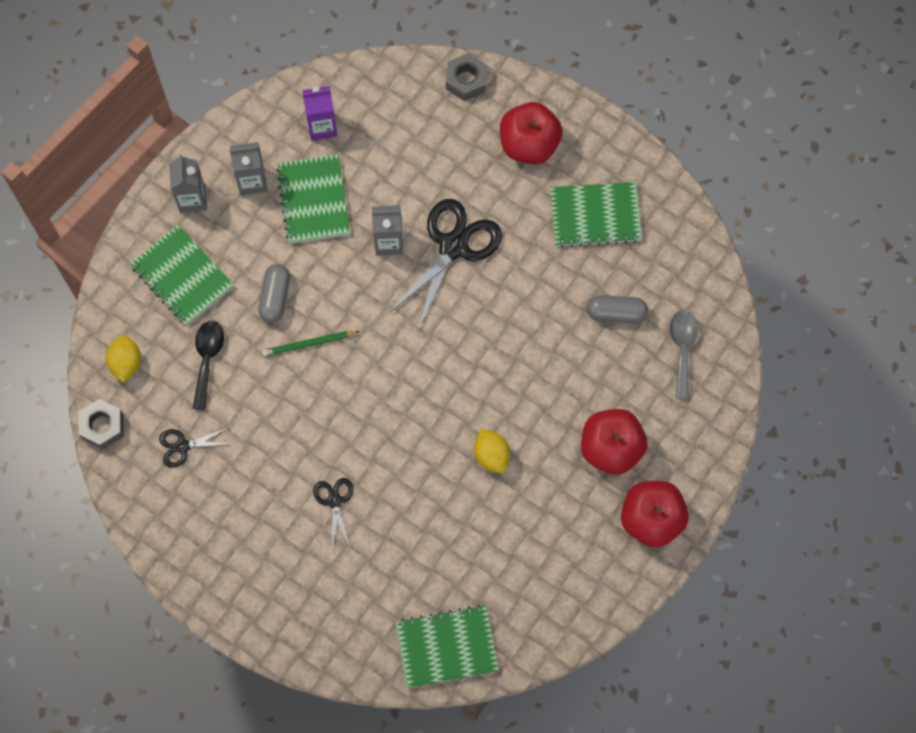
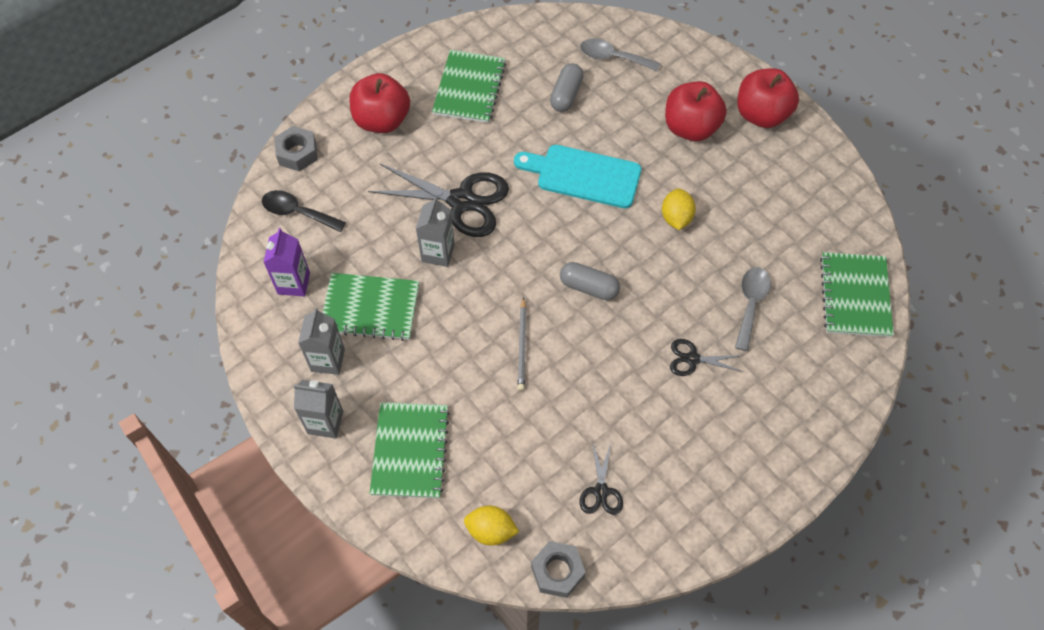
camera: 75 degrees left, 10 degrees down
(182, 276) = (410, 451): green notebook -> green notebook turned 60 degrees counterclockwise
(207, 359) = (511, 446): black spoon -> black spoon (297, 212)
(275, 297) = (463, 366): grey capsule -> grey capsule (589, 287)
(309, 344) = (522, 346): green pencil -> grey pencil
(410, 545) = (750, 304): none -> grey spoon
(453, 246) = (461, 201): black scissors -> black scissors turned 150 degrees clockwise
(491, 455) = (676, 218): yellow lemon -> yellow lemon turned 75 degrees counterclockwise
(518, 354) = (583, 175): none -> turquoise cutting board

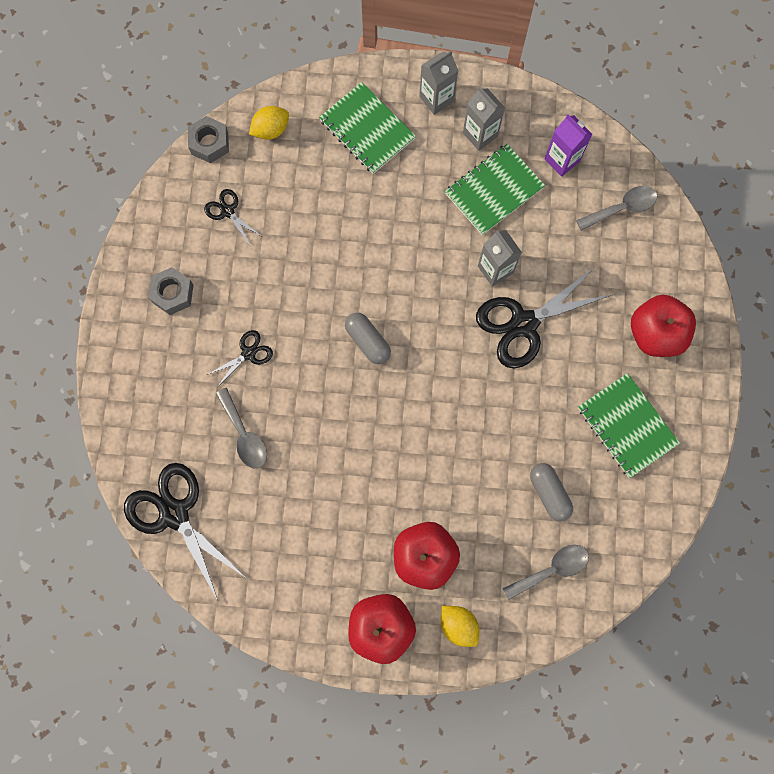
camera: 135 degrees right, 15 degrees up
(297, 153) = (679, 250): grey nut -> grey nut (172, 293)
(297, 212) = (622, 208): black spoon -> grey spoon
(522, 346) = (369, 257): grey pencil -> none
(583, 175) = (461, 430): turquoise cutting board -> none
(589, 287) = (368, 341): grey capsule -> grey capsule turned 75 degrees clockwise
(676, 218) = (360, 458): yellow lemon -> yellow lemon (458, 625)
(855, 296) = (174, 514): green notebook -> black scissors

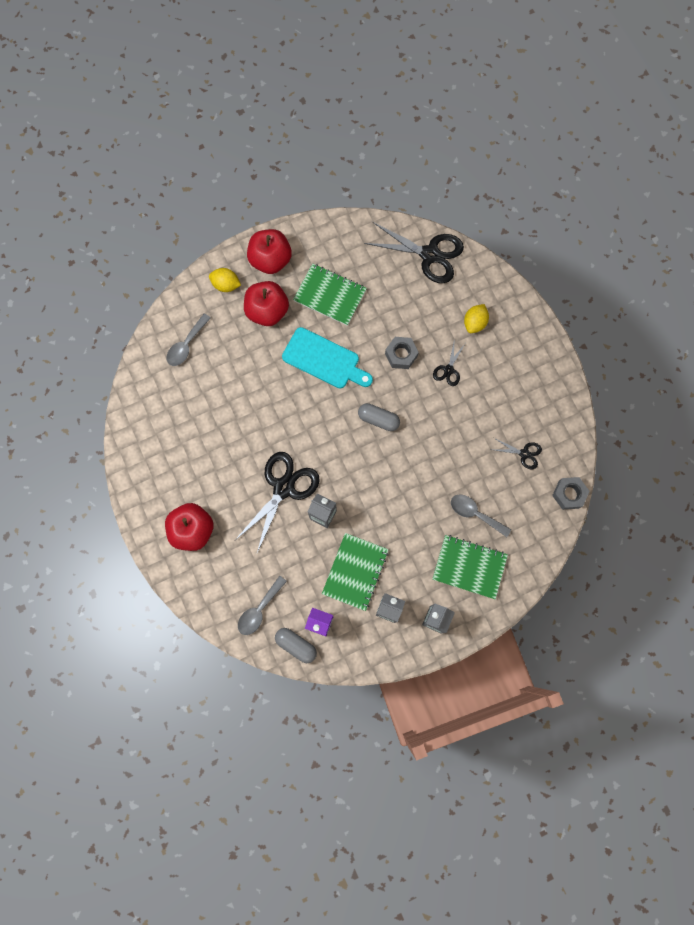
camera: 150 degrees right, 0 degrees up
(172, 293) = (521, 380): grey nut -> grey nut (401, 355)
(244, 435) = (418, 320): grey spoon -> grey spoon (475, 514)
(271, 130) = (534, 528): yellow lemon -> yellow lemon (474, 323)
(389, 450) = (324, 360): none -> turquoise cutting board
(549, 493) = (211, 388): grey capsule -> grey capsule (296, 645)
(627, 426) = (182, 458): green notebook -> green notebook (330, 295)

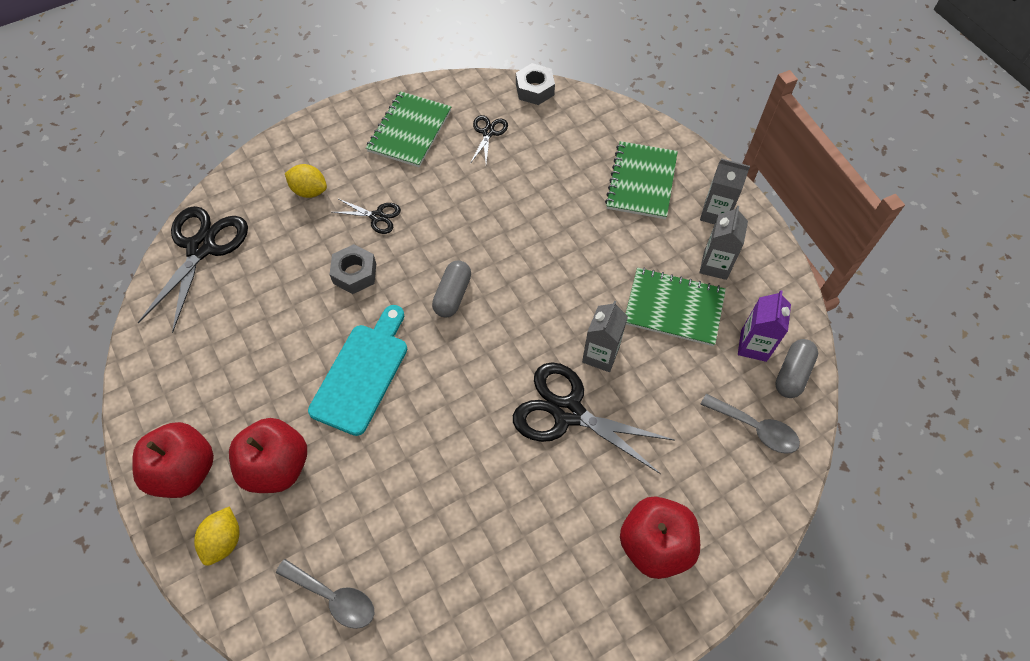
camera: 95 degrees left, 15 degrees down
(330, 295) = (256, 374): green notebook -> green notebook (410, 131)
(475, 514) = (572, 179): grey spoon -> none

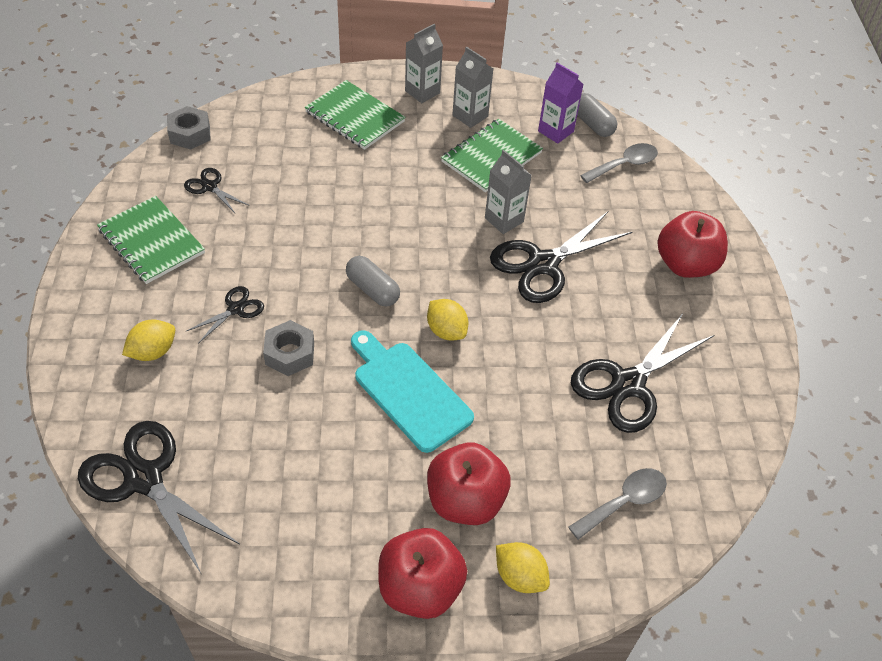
camera: 65 degrees left, 10 degrees down
(441, 370) = (446, 331): none -> yellow lemon
(467, 548) = (628, 384): none -> black scissors

